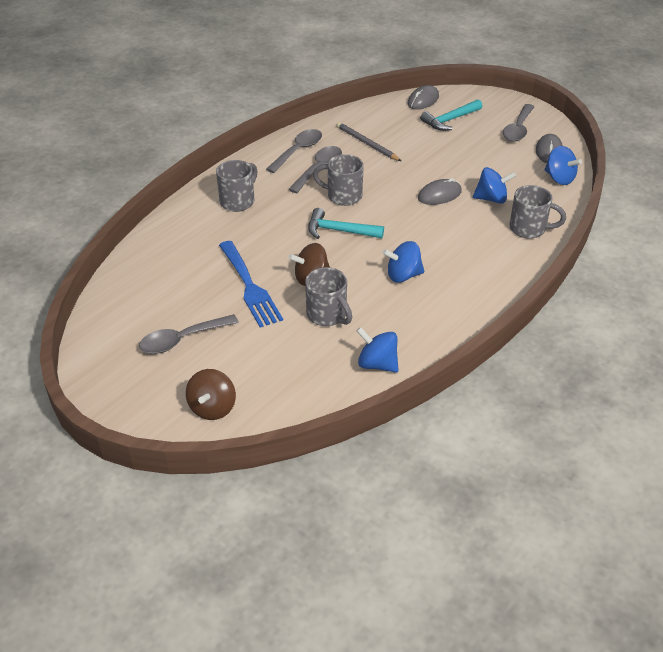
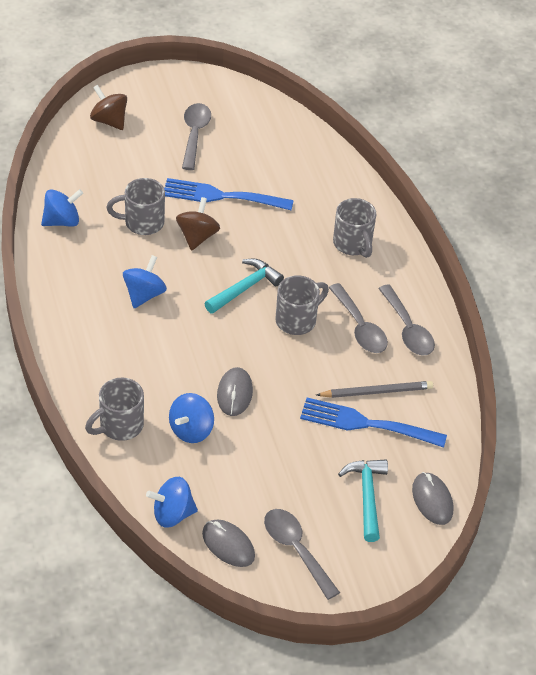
camera: 120 degrees right, 5 degrees up
(397, 139) = (366, 424): none -> blue fork

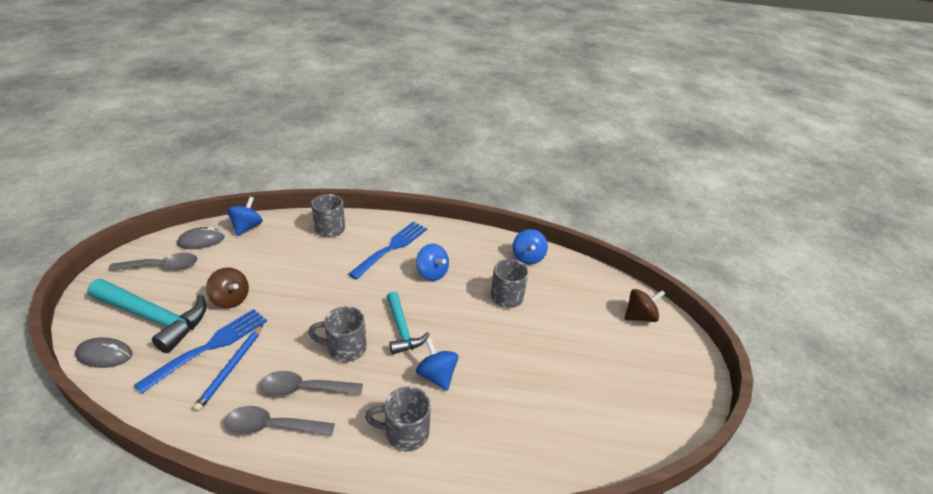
camera: 115 degrees right, 10 degrees down
(191, 430) = (298, 255): blue spinning top -> blue spinning top (437, 375)
(194, 134) = (608, 367): grey spoon -> none
(197, 236) = (476, 322): brown spinning top -> brown spinning top (231, 299)
(221, 196) = (517, 355): blue fork -> blue fork (392, 247)
(234, 393) = (307, 285): grey mouse -> none
(297, 320) = (345, 348): grey mug -> grey mug turned 105 degrees clockwise
(367, 496) = (154, 318): turquoise hammer -> turquoise hammer, size x1.64
(376, 391) = (231, 368): grey pencil -> blue pencil

